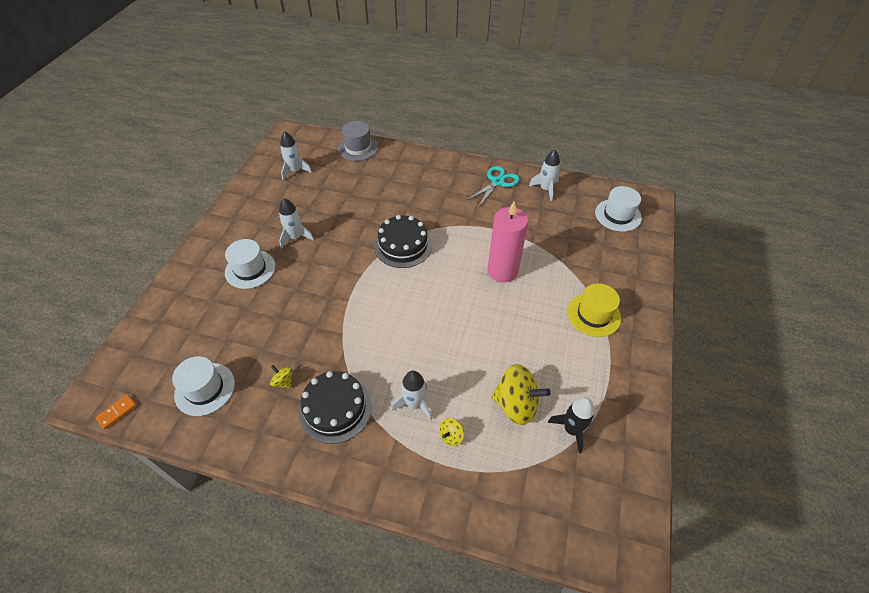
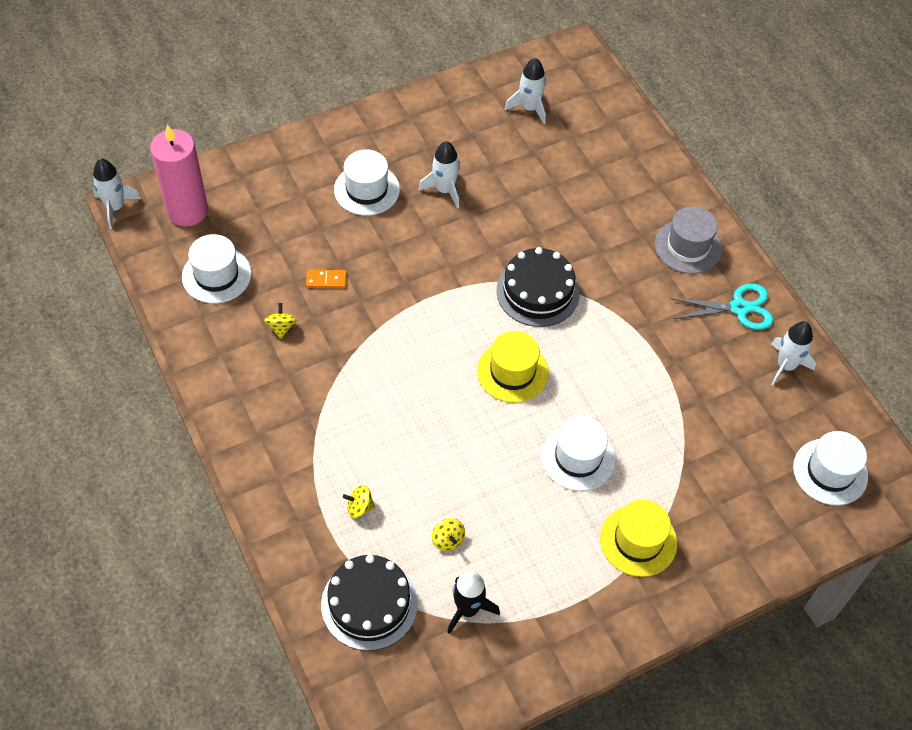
camera: 45 degrees right, 5 degrees up
(117, 412) = (137, 234): orange domino -> orange domino (326, 280)
(335, 408) = (295, 391): black cake -> black cake (369, 604)
(358, 148) = (631, 132): grey hat -> grey hat (688, 246)
(414, 404) = (362, 451): white rocket -> white rocket (115, 207)
(439, 292) = (512, 372): none -> yellow hat
(502, 271) = (605, 410): pink candle -> pink candle (187, 211)
(516, 404) = (448, 540): yellow spinning top -> yellow spinning top, size x0.46
(519, 303) = (578, 457): none -> white hat

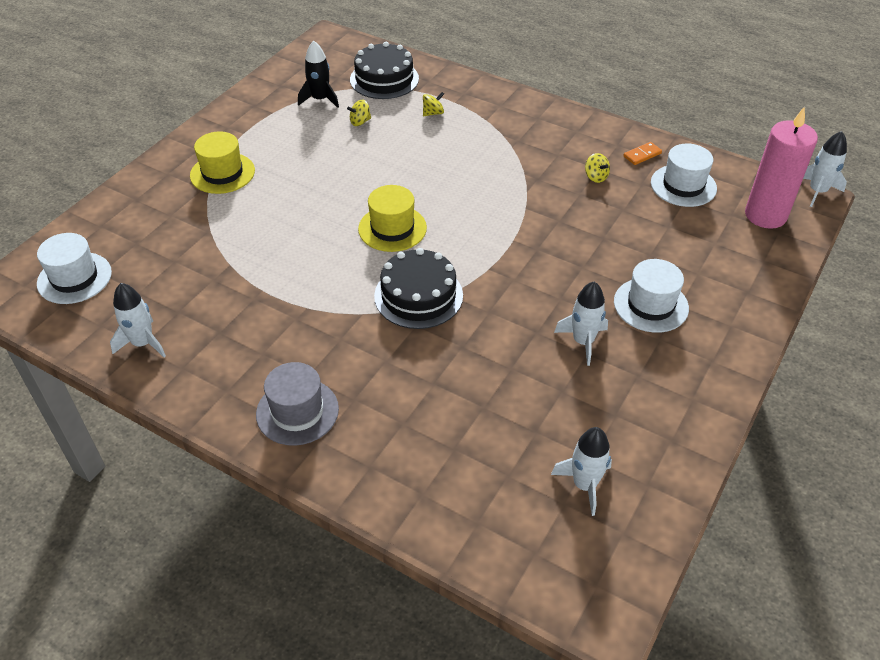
camera: 150 degrees right, 10 degrees down
(326, 280) = (600, 220): orange domino -> orange domino (642, 155)
(448, 540) = (360, 122): yellow spinning top -> yellow spinning top turned 60 degrees counterclockwise
(578, 457) = (299, 199): white hat -> none
(739, 308) = (212, 374): turquoise scissors -> none

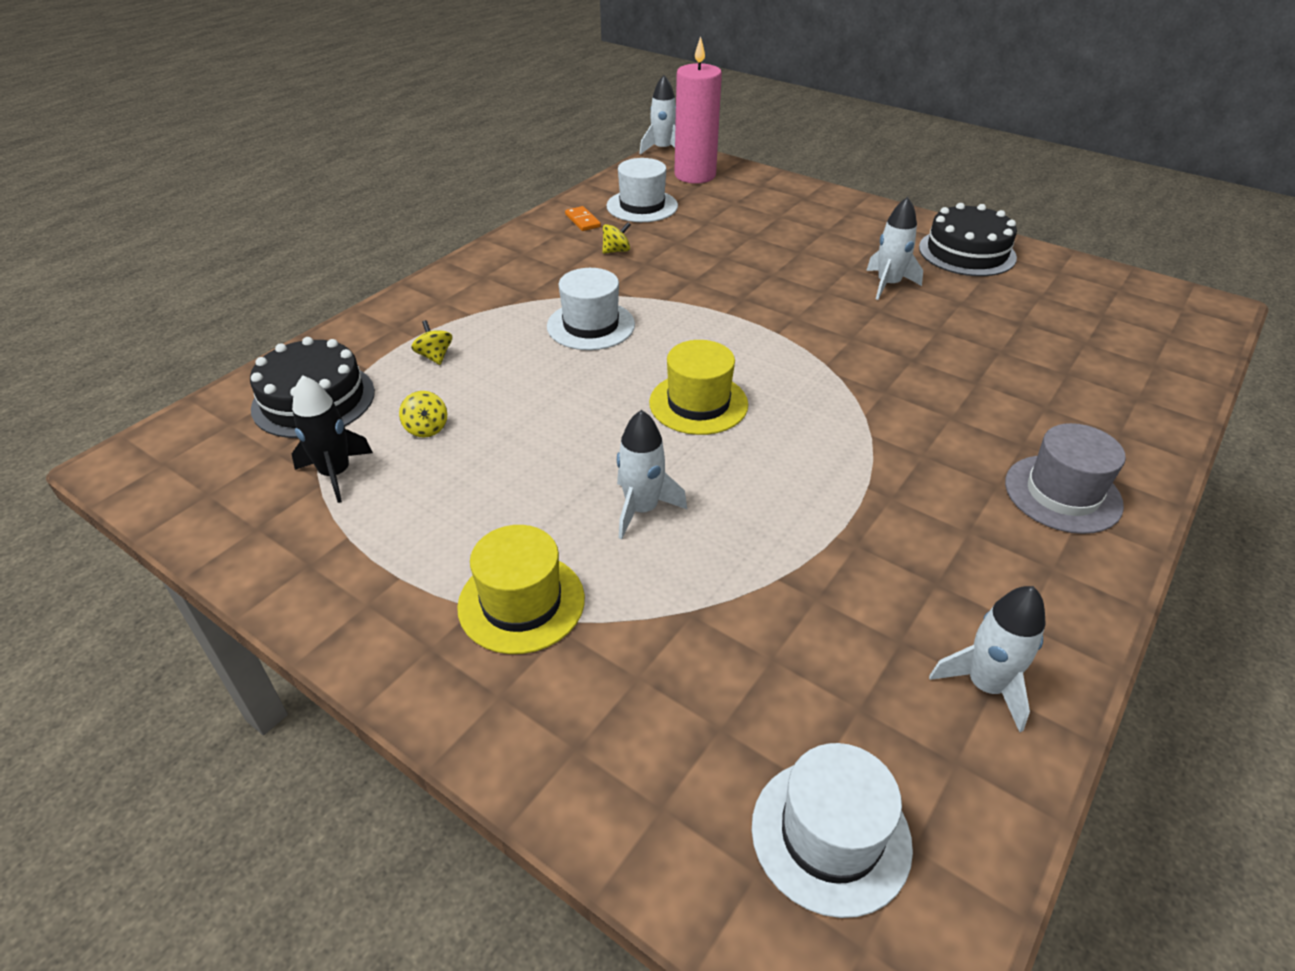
camera: 85 degrees left, 5 degrees down
(418, 295) = (831, 386): black cake -> black cake (967, 252)
(584, 485) = (1076, 302): white rocket -> white rocket (642, 509)
(651, 305) = (828, 244): white hat -> white hat (591, 325)

